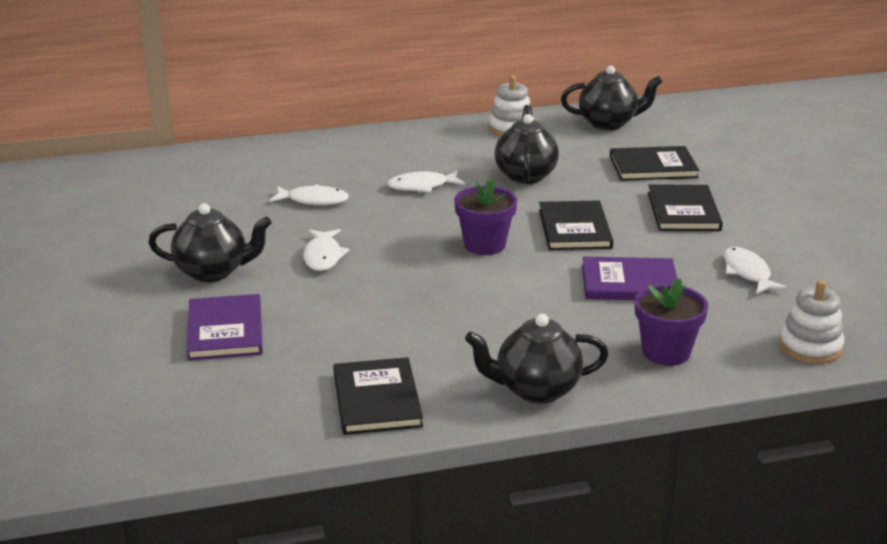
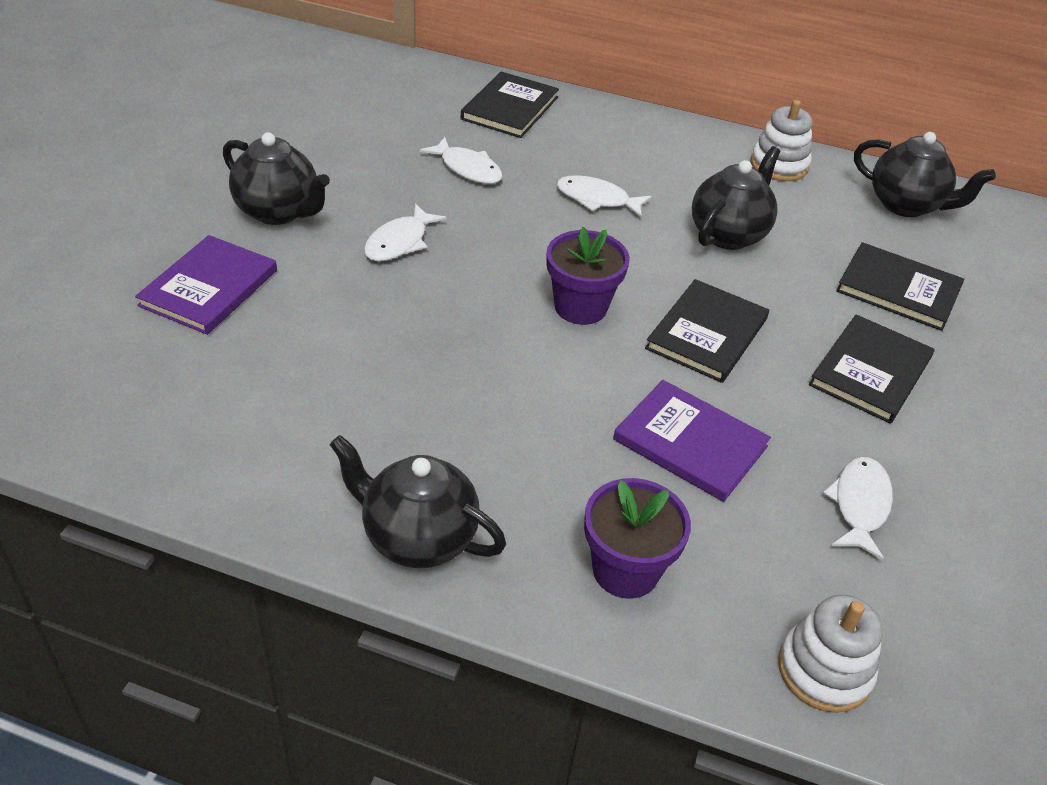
camera: 30 degrees right, 15 degrees up
(377, 399) = (245, 454): black book -> black book (510, 108)

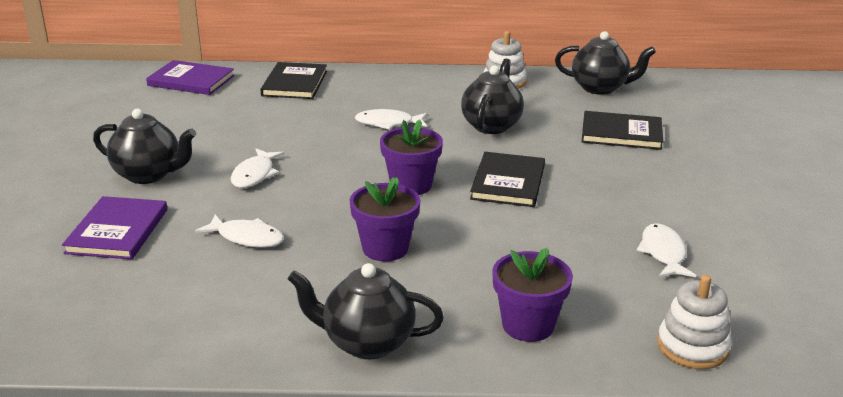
camera: 15 degrees left, 15 degrees down
(467, 169) = (282, 123): white fish -> white fish (246, 238)
(504, 398) = (385, 248): none -> purple flower pot
(690, 443) = (531, 245): purple book -> purple book (191, 81)
(870, 371) = (629, 180): black book -> none

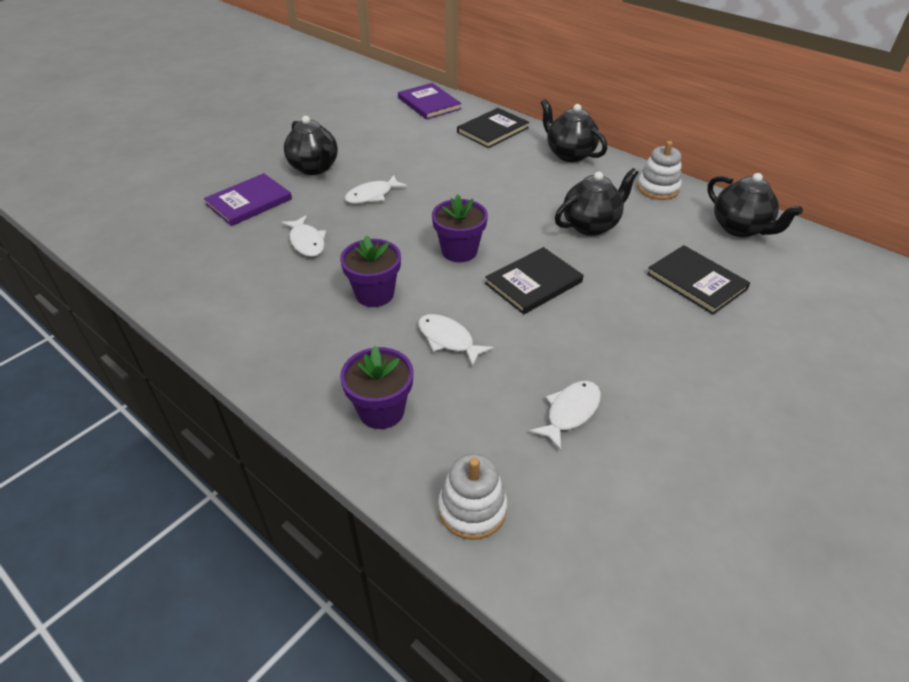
camera: 40 degrees right, 15 degrees up
(367, 343) = (270, 360): black teapot -> black teapot (569, 154)
(388, 123) = (513, 190): white fish -> white fish (448, 340)

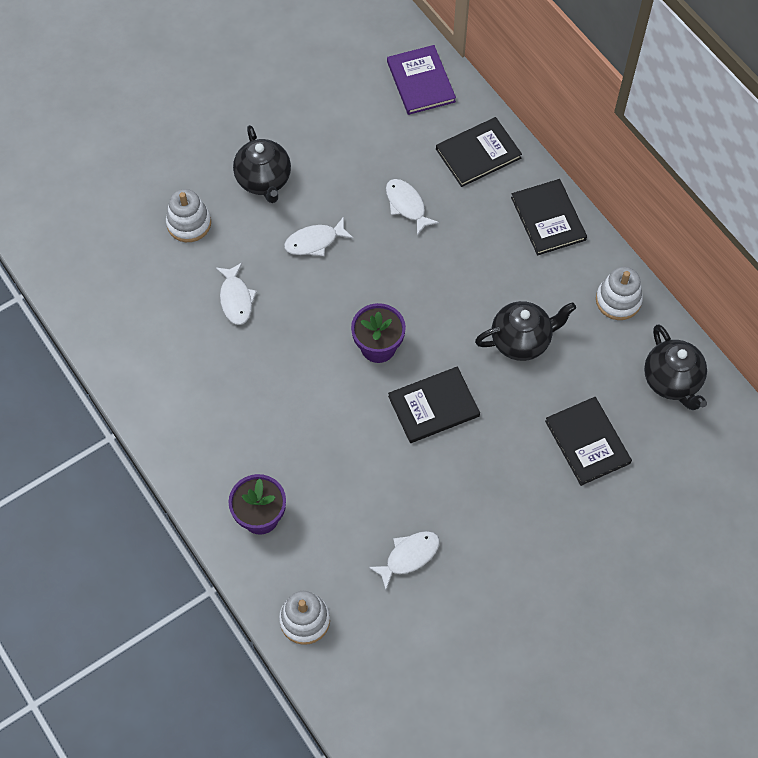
camera: 15 degrees right, 20 degrees up
(249, 202) = (189, 223): purple book -> white stacking toy
(374, 294) = (284, 385): purple flower pot -> none
(448, 340) = (335, 456): white fish -> white fish (407, 205)
(569, 154) = (548, 218): black teapot -> black book

